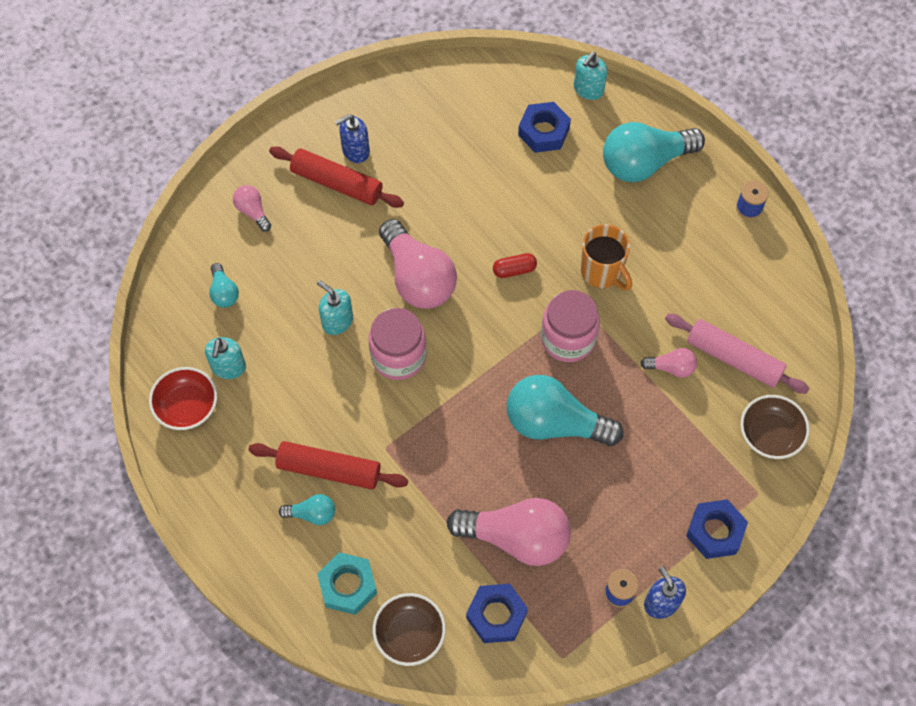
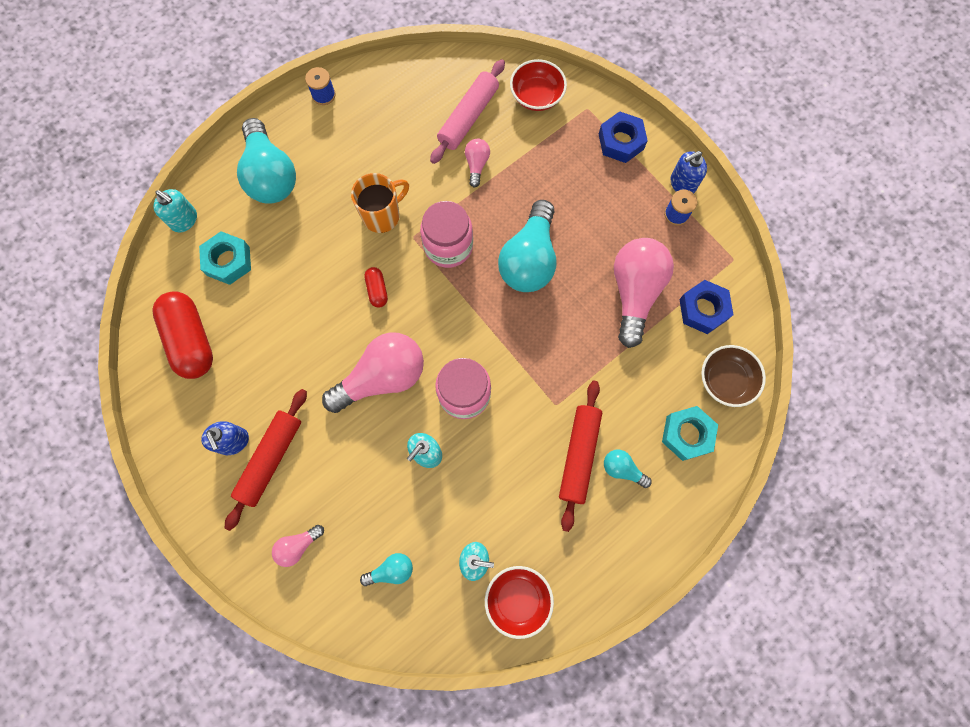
camera: 90 degrees left, 10 degrees up
(312, 514) = (622, 469): turquoise light bulb -> turquoise light bulb turned 60 degrees counterclockwise
(458, 107) = (191, 340): none -> red capsule
(543, 132) = (228, 261): blue nut -> turquoise nut
(770, 435) = (536, 96): brown bowl -> red bowl

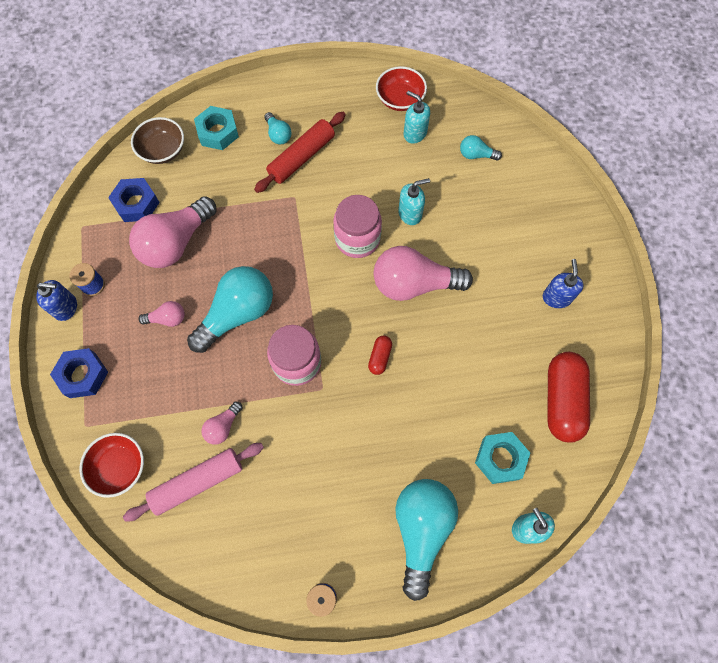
camera: 150 degrees left, 5 degrees down
(270, 459) = (532, 269): red rolling pin -> none
(298, 546) = (536, 201): pink light bulb -> pink light bulb (167, 319)
(382, 215) = (337, 425): orange mug -> none

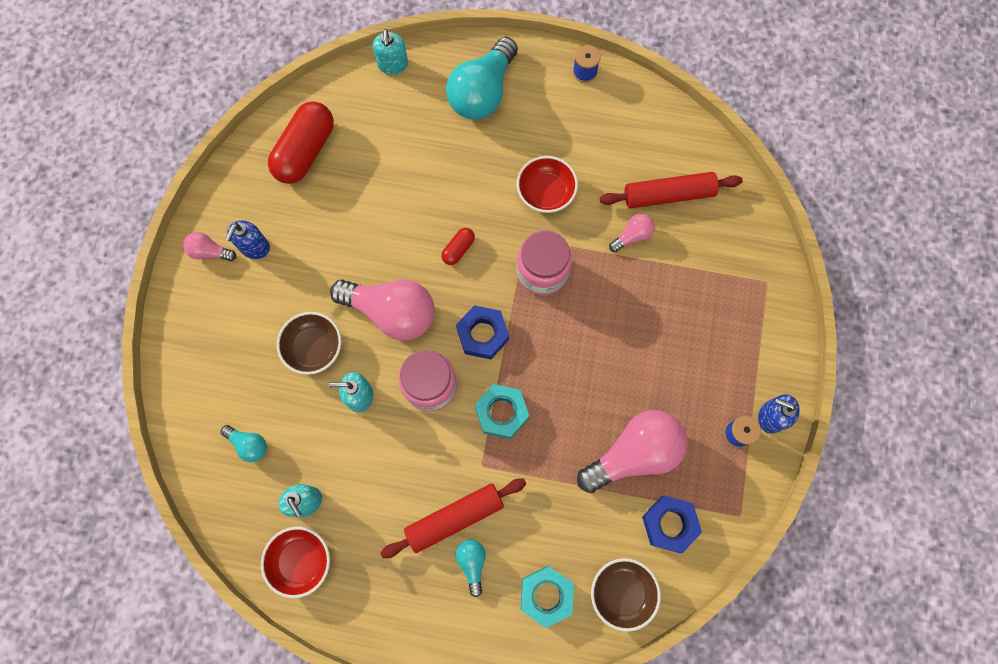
camera: 160 degrees left, 5 degrees up
(83, 375) = (762, 334): blue nut -> blue nut (482, 334)
(119, 467) = (738, 232): red bowl -> red bowl (546, 192)
(167, 319) = (663, 365): pink light bulb -> pink light bulb (210, 252)
(197, 482) = (668, 195): pink rolling pin -> red rolling pin
(238, 314) = (587, 344): turquoise light bulb -> none
(464, 236) = (314, 348): none -> brown bowl
(500, 459) = (388, 123): turquoise nut -> turquoise nut (501, 413)

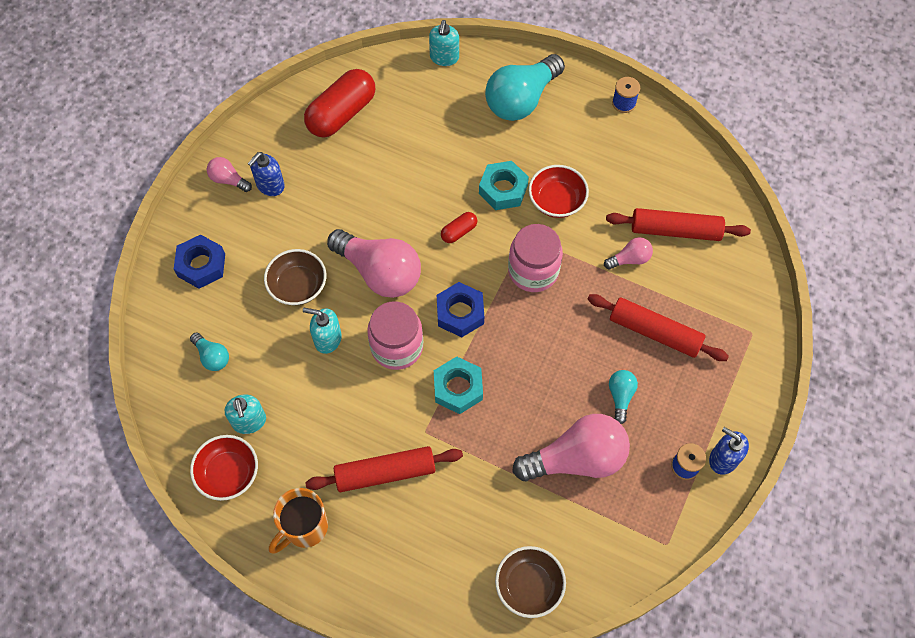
camera: 15 degrees right, 10 degrees down
(392, 595) = (304, 527): none -> orange mug
(472, 563) = (390, 518): turquoise light bulb -> turquoise light bulb (620, 396)
(546, 595) = (453, 568): turquoise nut -> turquoise nut (503, 189)
(669, 524) = (594, 534): blue nut -> blue nut (201, 265)
(675, 306) = (654, 332): none -> red rolling pin

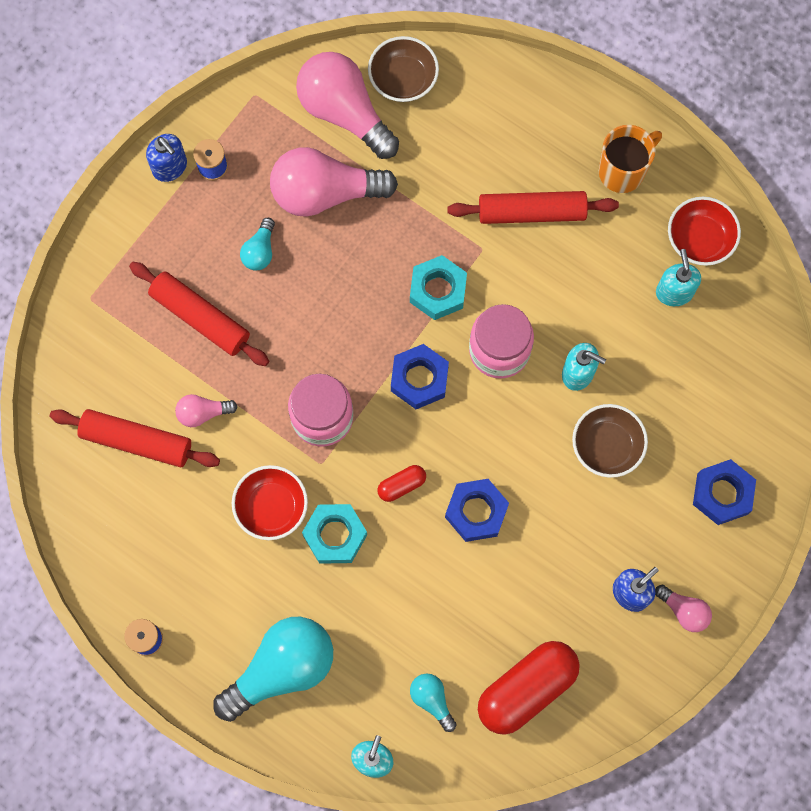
camera: 170 degrees left, 10 degrees up
(212, 356) = (712, 374): turquoise light bulb -> turquoise light bulb (432, 700)
(380, 272) = (506, 447): pink light bulb -> pink light bulb (344, 112)
(397, 222) = (476, 512): none -> blue nut

